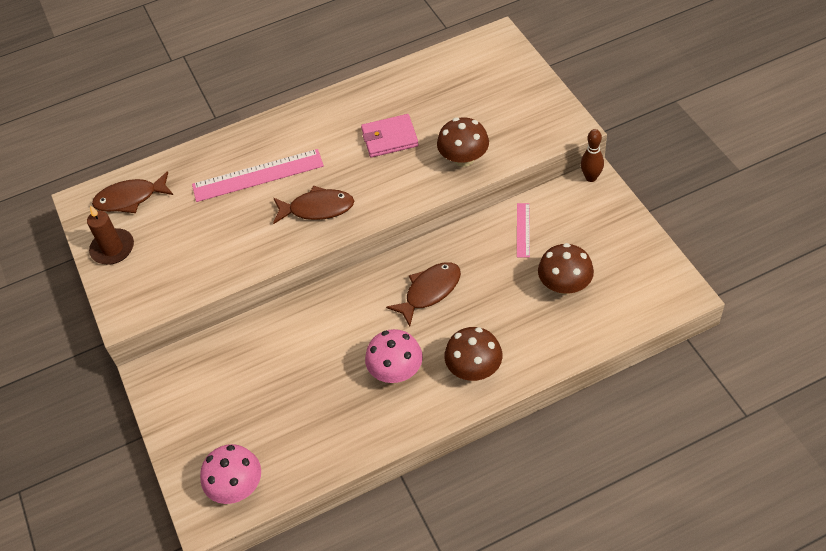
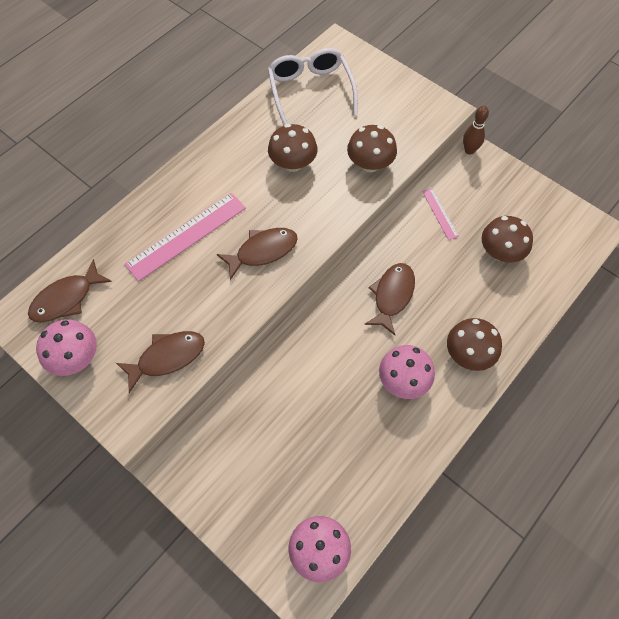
camera: 30 degrees left, 10 degrees up
(113, 249) = (75, 358): brown candle -> pink mushroom
(186, 272) = (167, 357): none -> brown fish
(389, 138) = (293, 163): pink wallet -> brown mushroom
(445, 75) = (310, 91): none -> white glasses

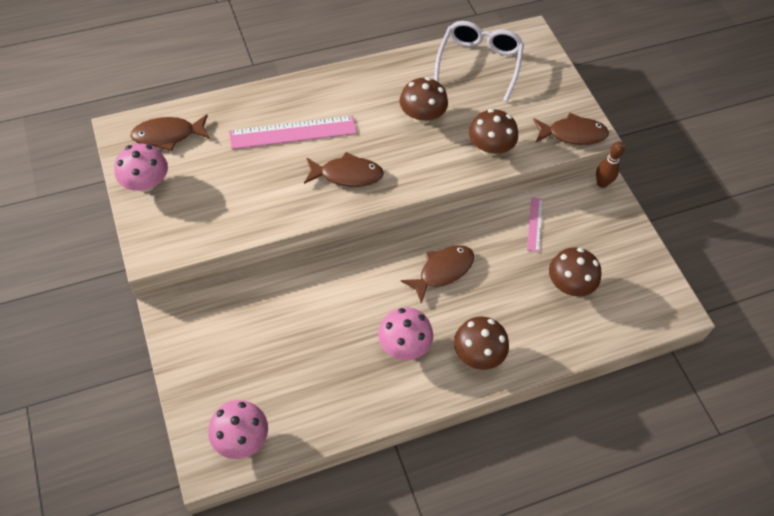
camera: 25 degrees right, 5 degrees down
(167, 357) = (215, 218): brown fish -> brown fish (573, 134)

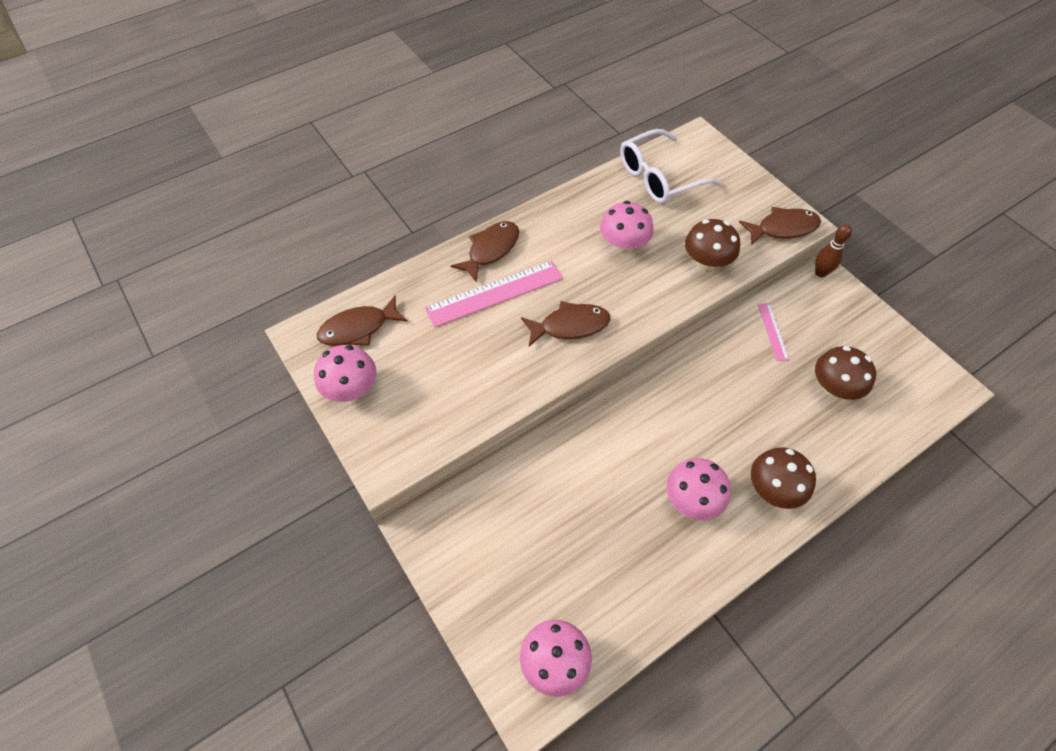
camera: 10 degrees left, 0 degrees up
(422, 116) = (623, 245): brown mushroom -> pink mushroom
(442, 271) = (700, 406): brown fish -> brown fish (490, 250)
(479, 63) = (659, 177): white glasses -> white glasses turned 120 degrees counterclockwise

